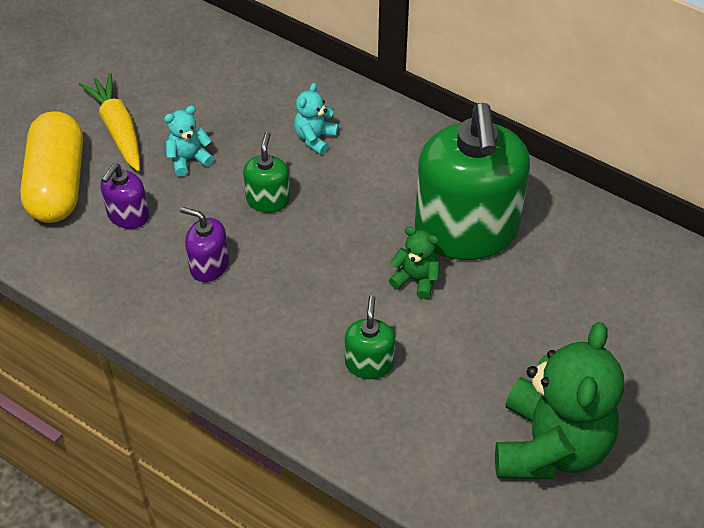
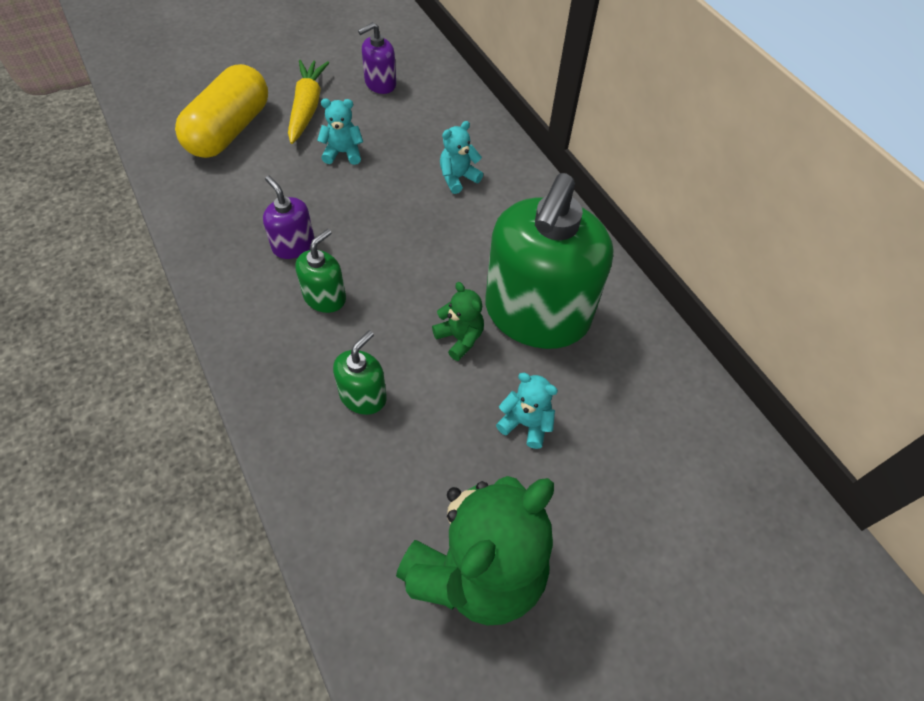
camera: 25 degrees right, 5 degrees up
(128, 215) = (262, 177): purple soap dispenser -> purple soap dispenser (380, 84)
(268, 200) = (382, 212): green soap dispenser -> green soap dispenser (325, 297)
(515, 322) = (525, 423): none -> turquoise teddy bear

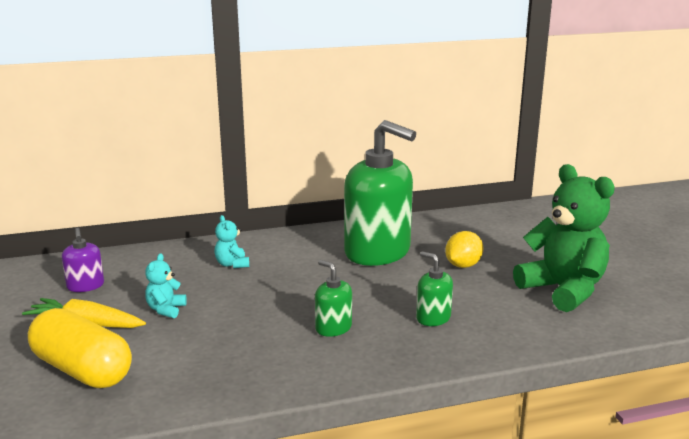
camera: 75 degrees left, 35 degrees down
(293, 245) = (267, 340): purple soap dispenser -> none
(459, 338) = (390, 279): green teddy bear -> none
(525, 423) = (463, 265): turquoise teddy bear -> yellow lemon

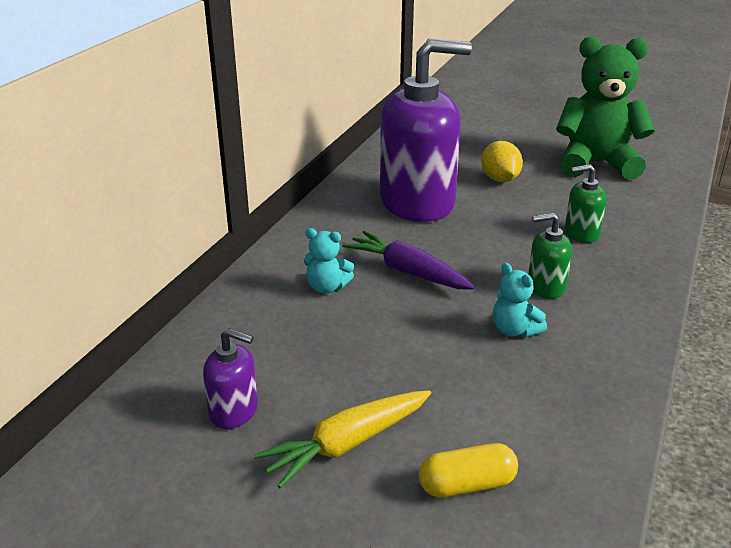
camera: 50 degrees left, 10 degrees up
(82, 370) = (467, 485): yellow capsule -> yellow capsule, size x0.54
(166, 310) = (383, 370): turquoise teddy bear -> turquoise teddy bear (514, 330)
(284, 279) = (407, 272): none -> purple carrot
(377, 252) = (417, 202): green soap dispenser -> purple soap dispenser

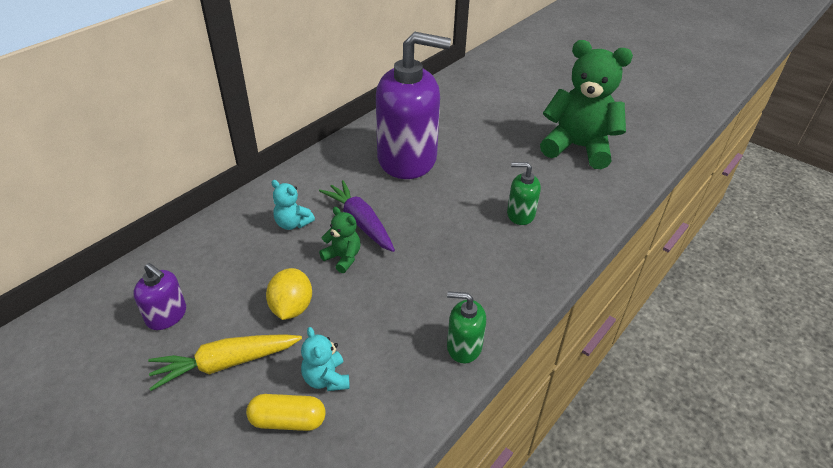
camera: 15 degrees right, 10 degrees up
(412, 310) = (343, 258): none -> green teddy bear
(500, 179) = (487, 148): yellow lemon -> yellow lemon (291, 308)
(514, 330) = (408, 294): turquoise teddy bear -> turquoise teddy bear (326, 379)
(545, 287) = (458, 259): green soap dispenser -> green soap dispenser (464, 346)

